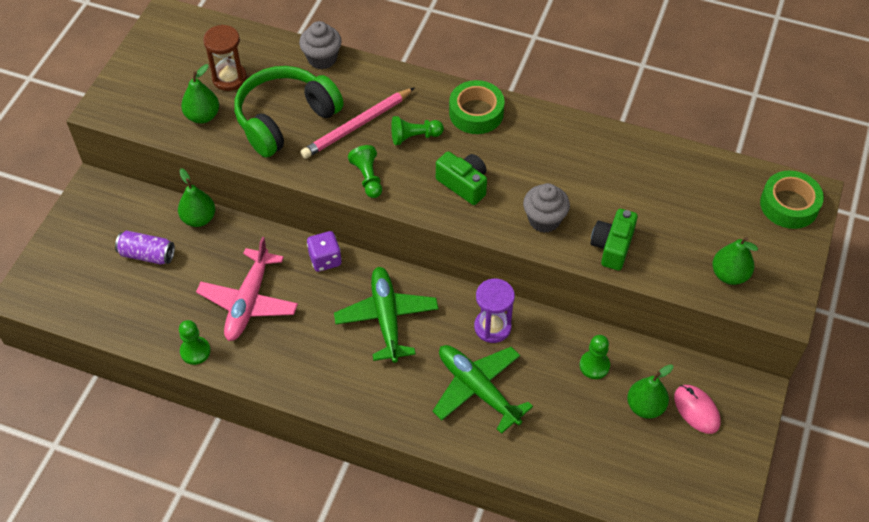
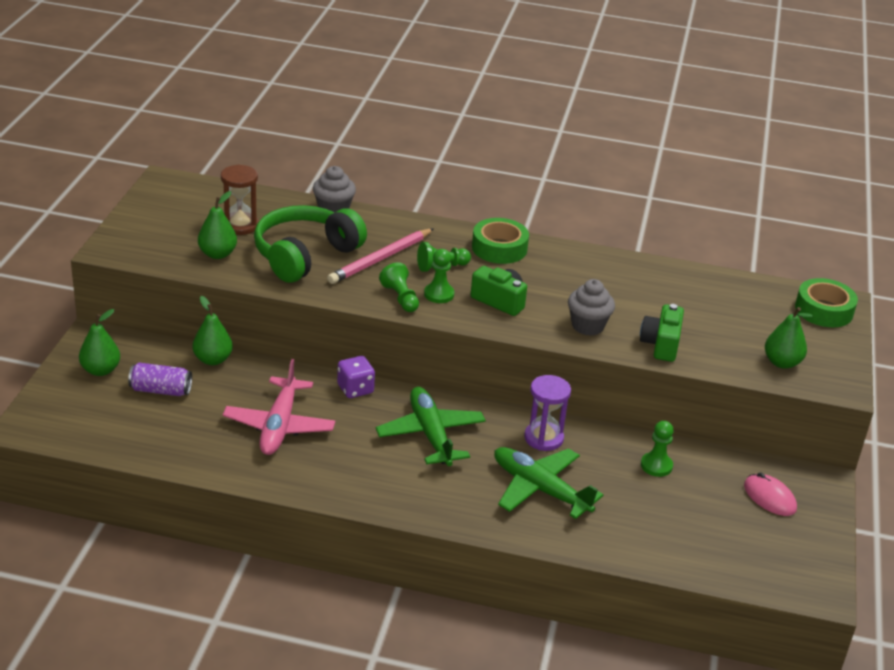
camera: 10 degrees left, 20 degrees down
(195, 351) = (228, 468): green pawn -> green pawn (439, 294)
(645, 406) = (717, 497): green pear -> green pear (100, 370)

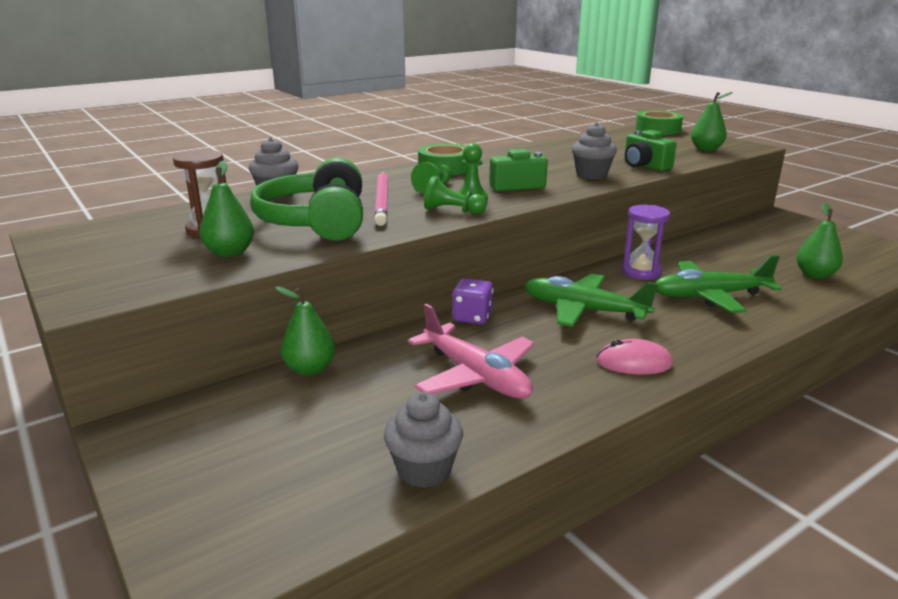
camera: 45 degrees left, 10 degrees down
(100, 370) = (198, 452): green pear -> green pear (815, 275)
(161, 390) = (307, 424): purple can -> none
(166, 451) = (424, 470): none -> grey cupcake
(656, 465) = (717, 250): green pawn -> none
(769, 497) = (786, 233): pink mouse -> pink mouse (634, 362)

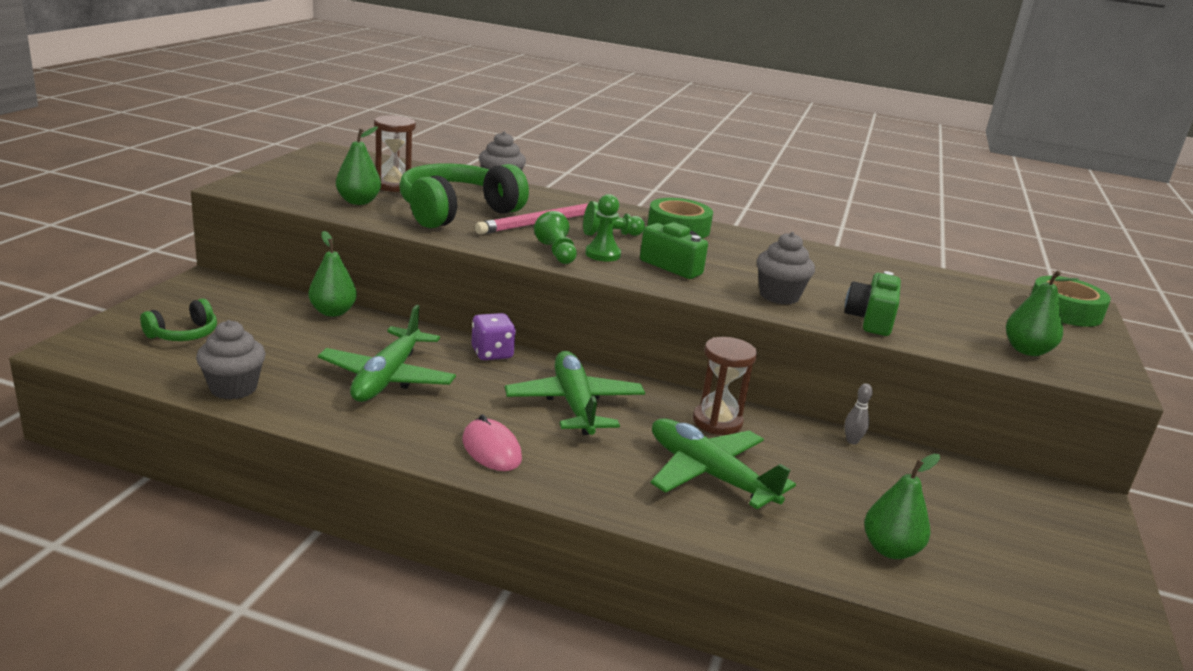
camera: 50 degrees right, 0 degrees up
(257, 476) = (183, 334): none -> green headphones
(475, 376) = (387, 378): pink plane -> green plane
(641, 272) = (717, 422): purple hourglass -> brown hourglass
(688, 244) = (852, 441): none -> grey bowling pin

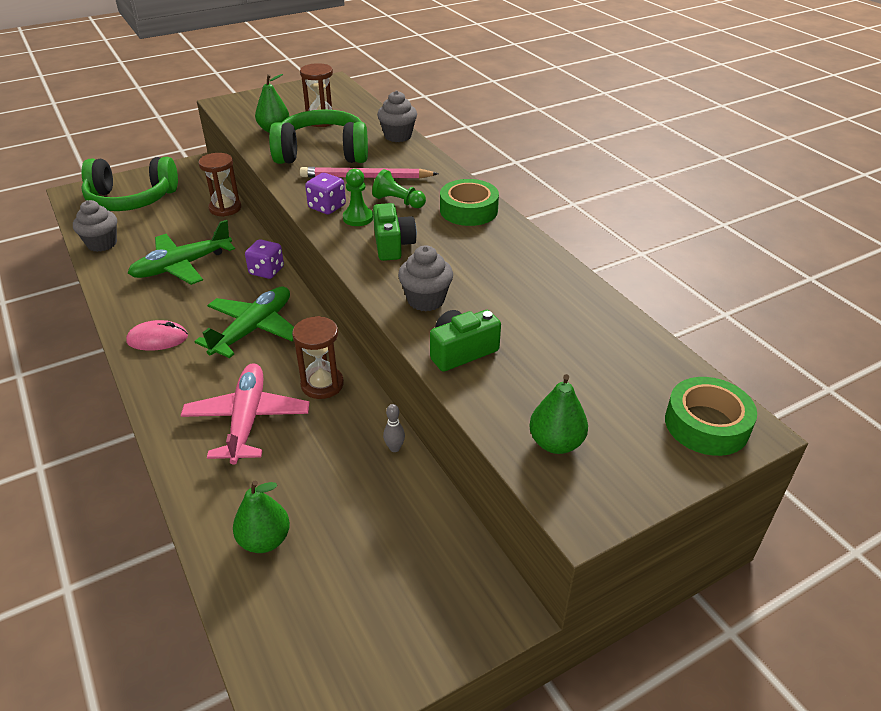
camera: 45 degrees right, 15 degrees up
(183, 334) = (131, 199): green headphones -> green headphones, size x2.04
(333, 312) = (225, 208): green pear -> brown hourglass
(491, 449) = (157, 339): pink mouse -> pink mouse turned 75 degrees clockwise
(556, 252) = (327, 207): green pawn -> purple dice
(709, 475) = (247, 420): green plane -> pink plane

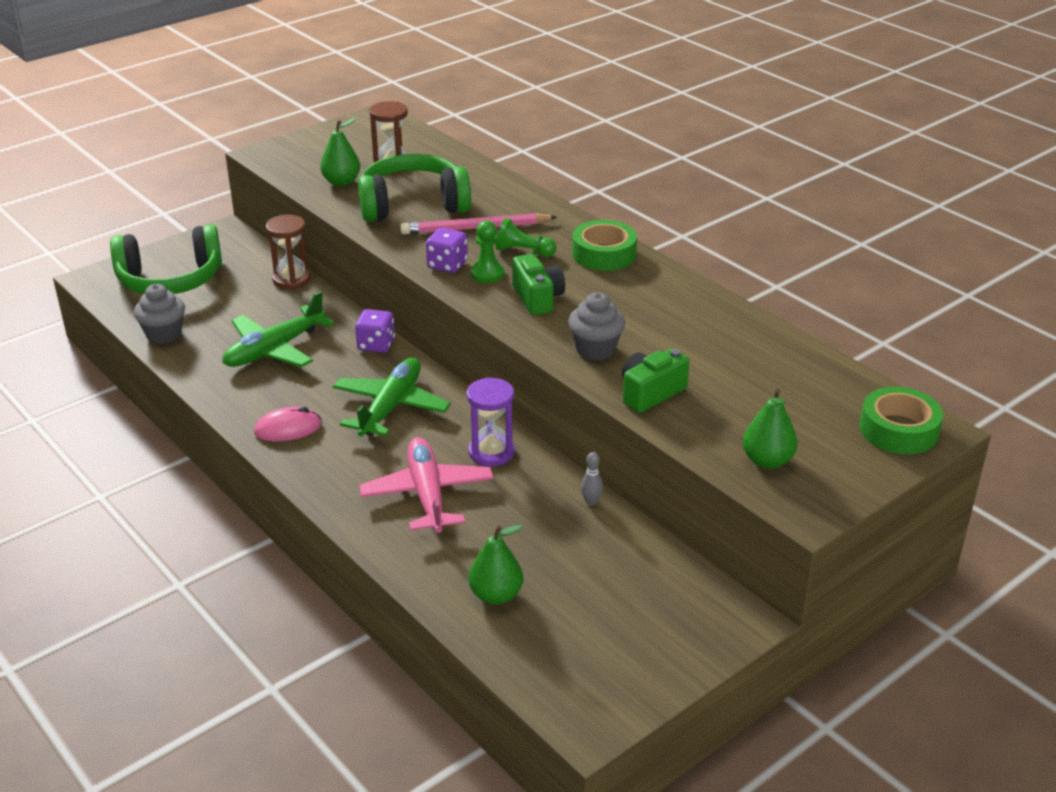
camera: 10 degrees left, 5 degrees down
(322, 384) = (491, 452): brown hourglass -> purple hourglass
(398, 136) = (490, 177): grey cupcake -> none

